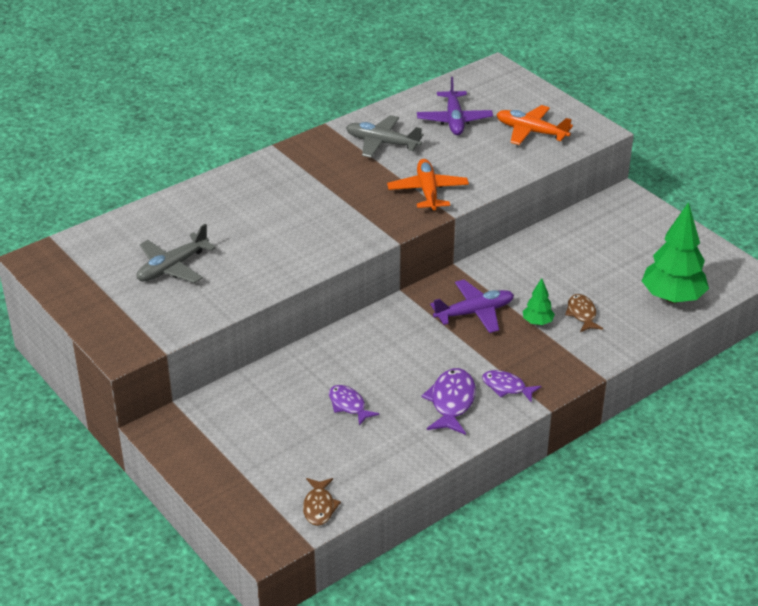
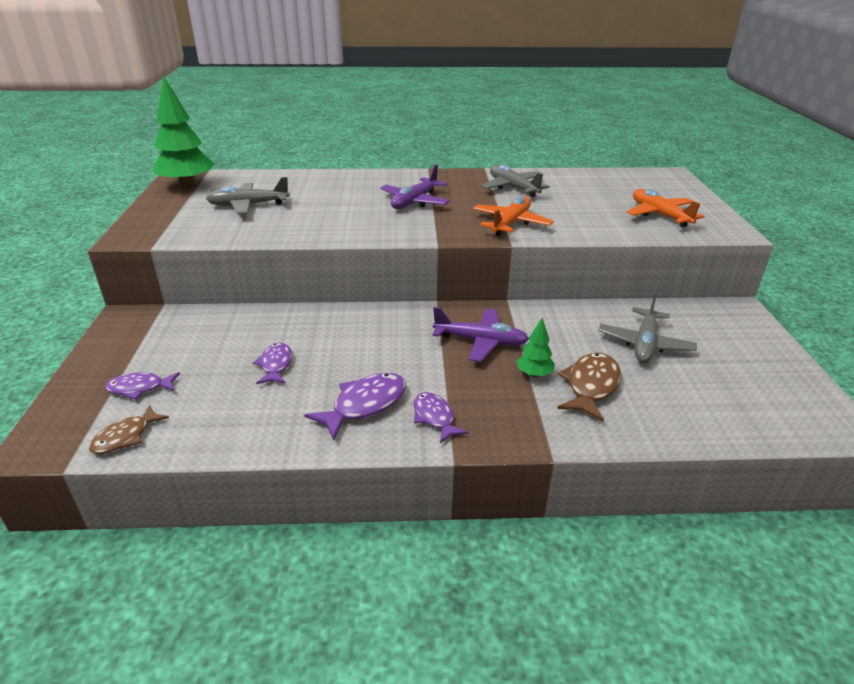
camera: 35 degrees right, 5 degrees down
(273, 473) = (140, 388): none -> purple fish
(454, 120) = (594, 191): purple plane -> purple plane (415, 201)
(582, 314) = (591, 386): brown fish -> brown fish, size x1.52
(587, 261) = (644, 344): none -> grey plane
(672, 298) = (717, 414): green tree -> green tree (187, 185)

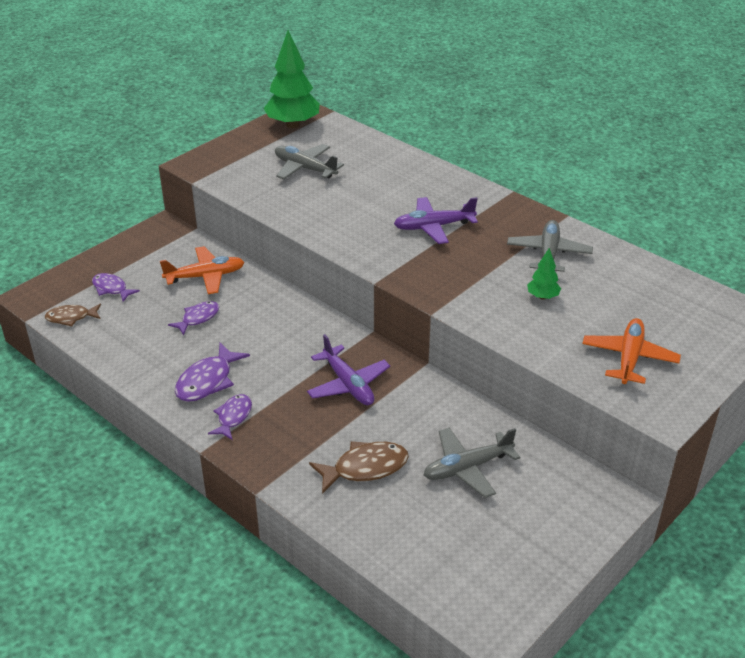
camera: 45 degrees right, 5 degrees up
(365, 405) = (207, 381): purple fish -> purple fish turned 120 degrees clockwise
(511, 223) = (471, 292): orange plane -> orange plane (205, 276)
(534, 374) = (342, 433): green tree -> green tree (542, 297)

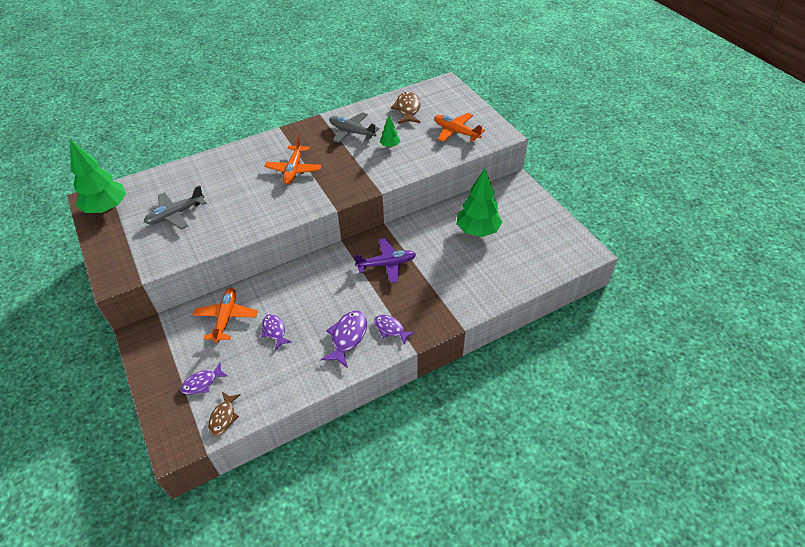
camera: 70 degrees left, 10 degrees up
(207, 381) = (348, 337): purple fish -> purple fish turned 120 degrees counterclockwise
(365, 468) = (462, 273): brown fish -> brown fish (407, 109)
(433, 227) = (294, 169): purple plane -> orange plane
(467, 468) = (477, 230): grey plane -> green tree

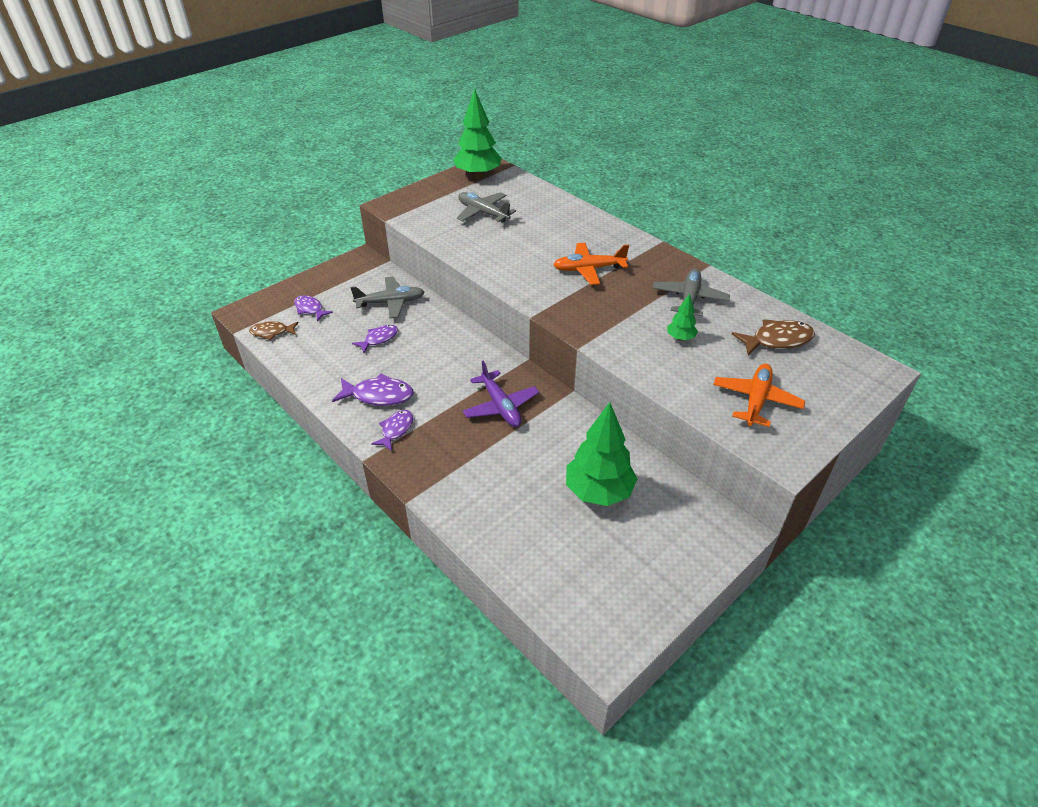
camera: 75 degrees right, 5 degrees down
(226, 318) = (390, 303): orange plane -> grey plane

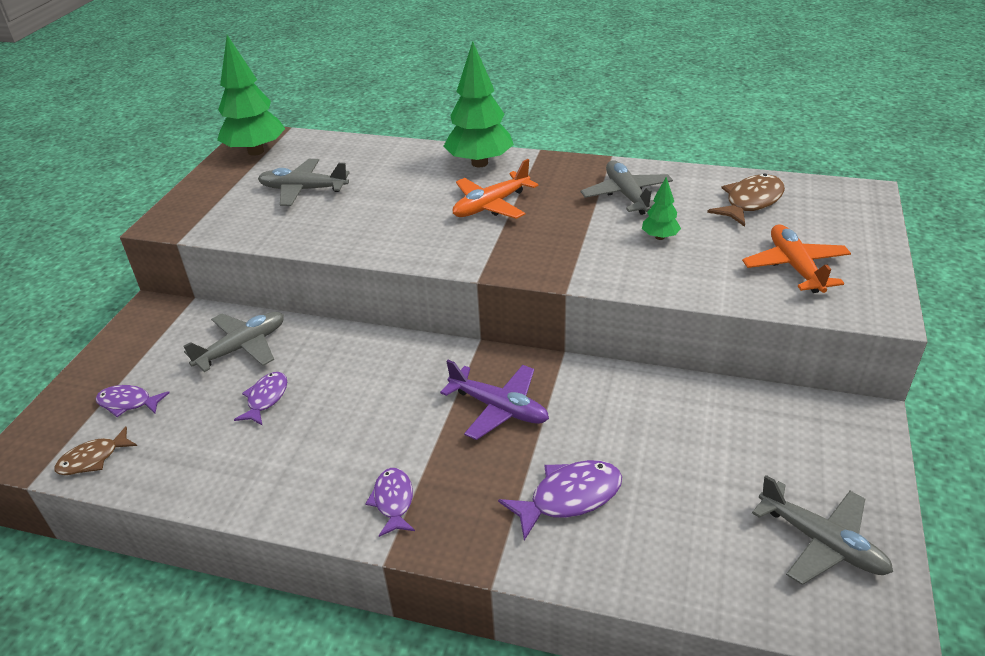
camera: 30 degrees left, 5 degrees down
(378, 395) = (330, 469): purple fish -> purple fish (569, 498)
(598, 491) = (698, 449): green tree -> green tree (479, 163)
(619, 585) = (821, 542): none -> grey plane

